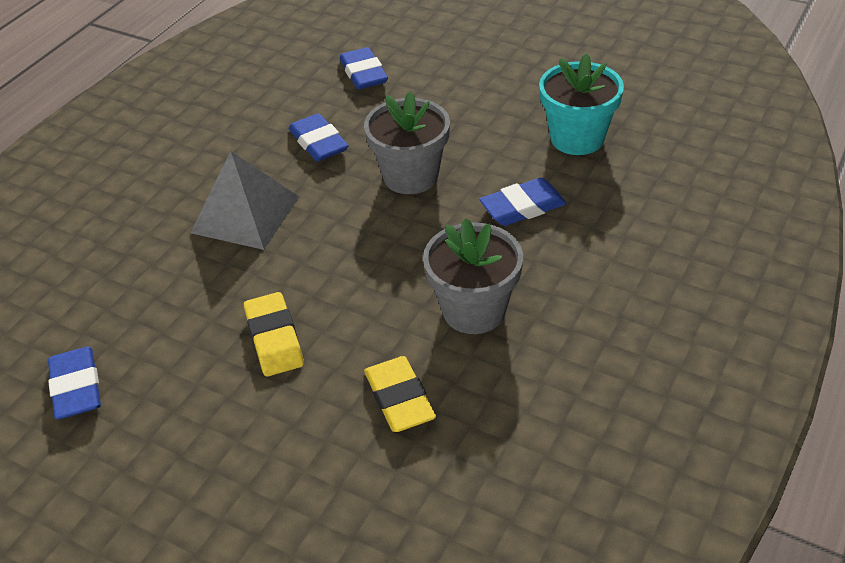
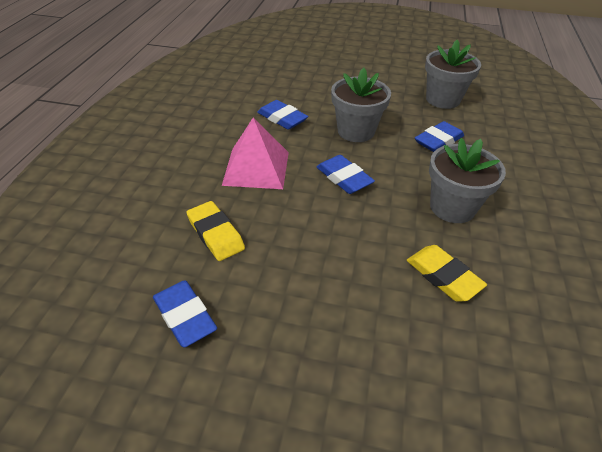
camera: 20 degrees left, 0 degrees up
(245, 214) = (256, 168): grey pyramid -> pink pyramid
(274, 339) = (326, 249): yellow eraser -> yellow eraser (215, 234)
(363, 73) = (288, 77): blue eraser -> blue eraser (344, 178)
(577, 138) = (443, 99): turquoise flower pot -> grey flower pot

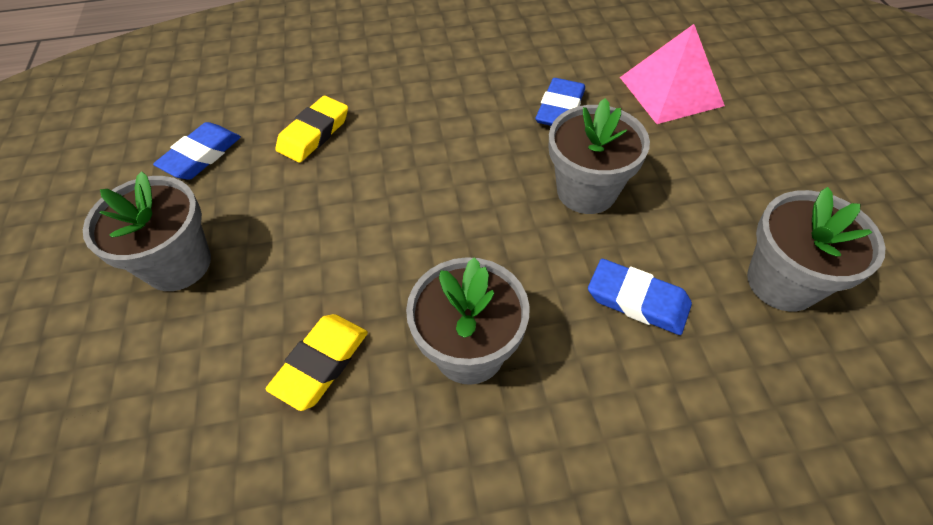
camera: 70 degrees right, 10 degrees up
(256, 168) = (439, 123): pink pyramid -> pink pyramid (671, 91)
(314, 351) = (178, 264): none -> grey flower pot
(344, 178) = (467, 209): blue eraser -> none

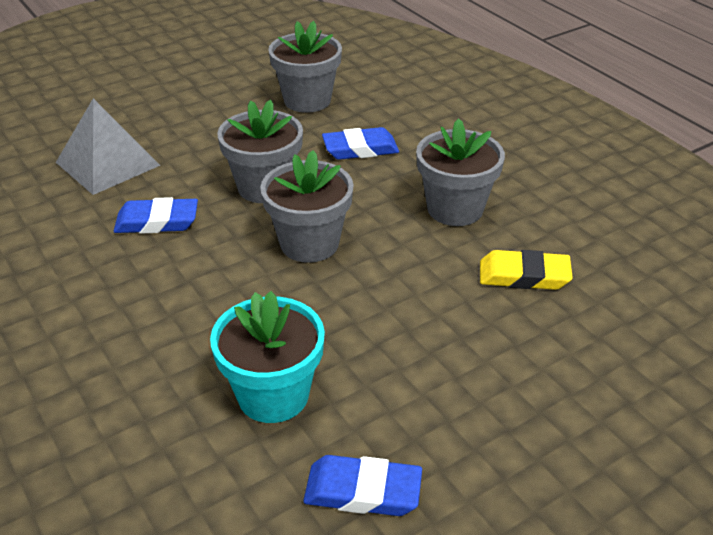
camera: 115 degrees left, 15 degrees down
(178, 264) = (513, 418): grey flower pot -> grey flower pot (309, 243)
(314, 133) = (273, 395): yellow eraser -> turquoise flower pot
(637, 300) = (360, 149): blue eraser -> blue eraser turned 75 degrees clockwise
(671, 91) = (108, 163): pink pyramid -> grey pyramid

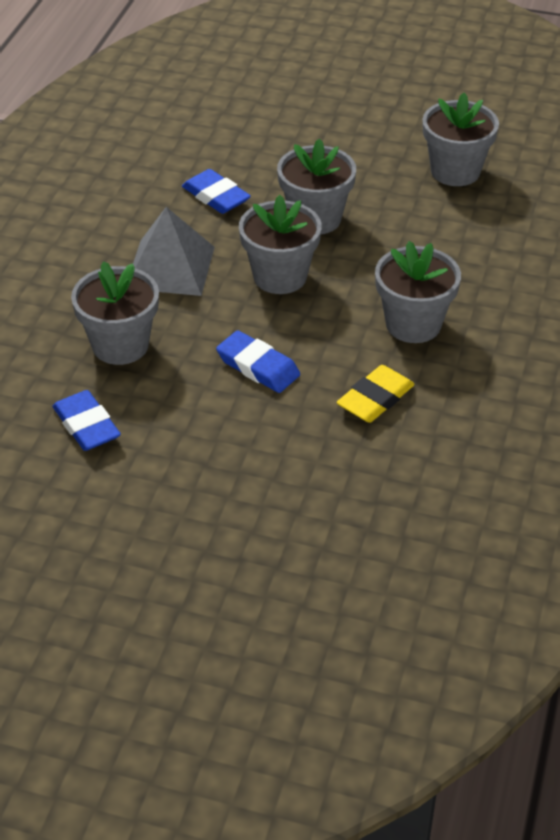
camera: 50 degrees right, 5 degrees up
(108, 163) = (247, 134): grey pyramid -> grey pyramid (170, 267)
(273, 395) = (120, 345): turquoise flower pot -> grey flower pot
(360, 149) = (426, 235): blue eraser -> blue eraser (258, 367)
(524, 275) = (375, 399): yellow eraser -> yellow eraser turned 75 degrees clockwise

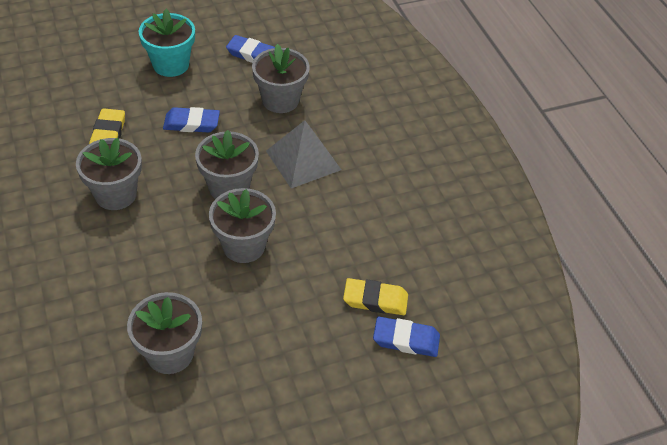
camera: 140 degrees right, 5 degrees up
(213, 464) = (171, 64): none -> turquoise flower pot
(216, 196) = (329, 229): blue eraser -> blue eraser (406, 340)
(236, 131) = (375, 300): none -> yellow eraser

